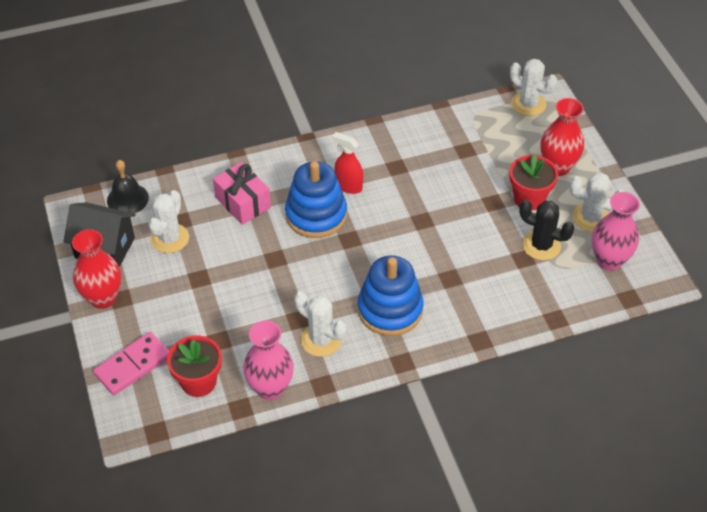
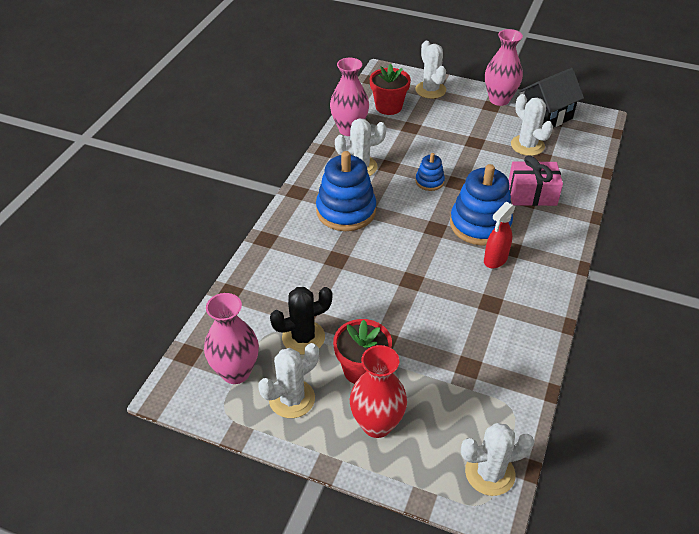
camera: 130 degrees right, 5 degrees down
(103, 298) = (499, 99): red vase -> pink vase
(127, 199) = (589, 144): black bell -> none
(133, 365) = (430, 90): pink domino -> white cactus
(292, 277) = (429, 181): none -> blue stacking toy
(348, 186) = (495, 260): red spray bottle -> red spray bottle turned 150 degrees clockwise

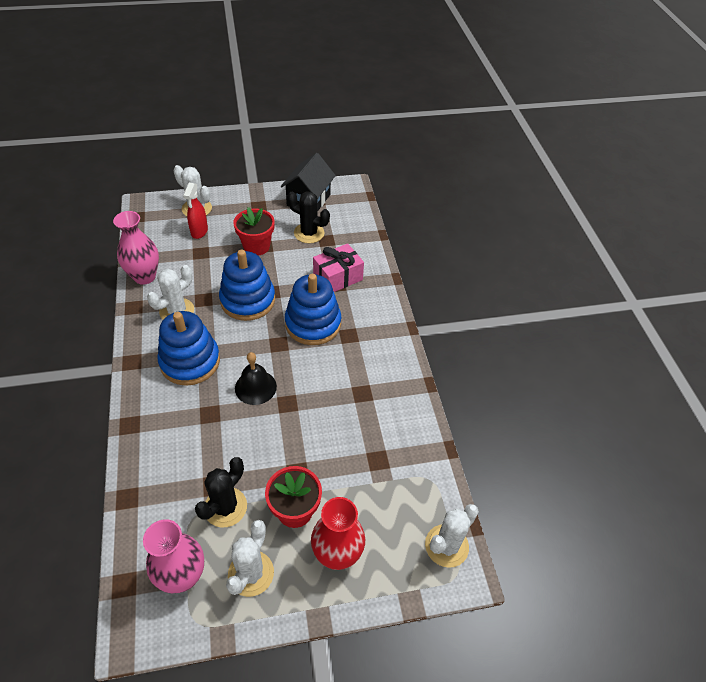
camera: 35 degrees left, 5 degrees up
(388, 107) = (168, 239): red flower pot -> red flower pot (256, 246)
(391, 255) = (255, 387): none -> black bell
(429, 181) = (248, 300): blue stacking toy -> blue stacking toy, size x2.00
(495, 260) = (343, 351): red spray bottle -> red spray bottle (199, 231)
(499, 99) = (261, 197): pink vase -> none
(527, 145) = (309, 233): white cactus -> black cactus

